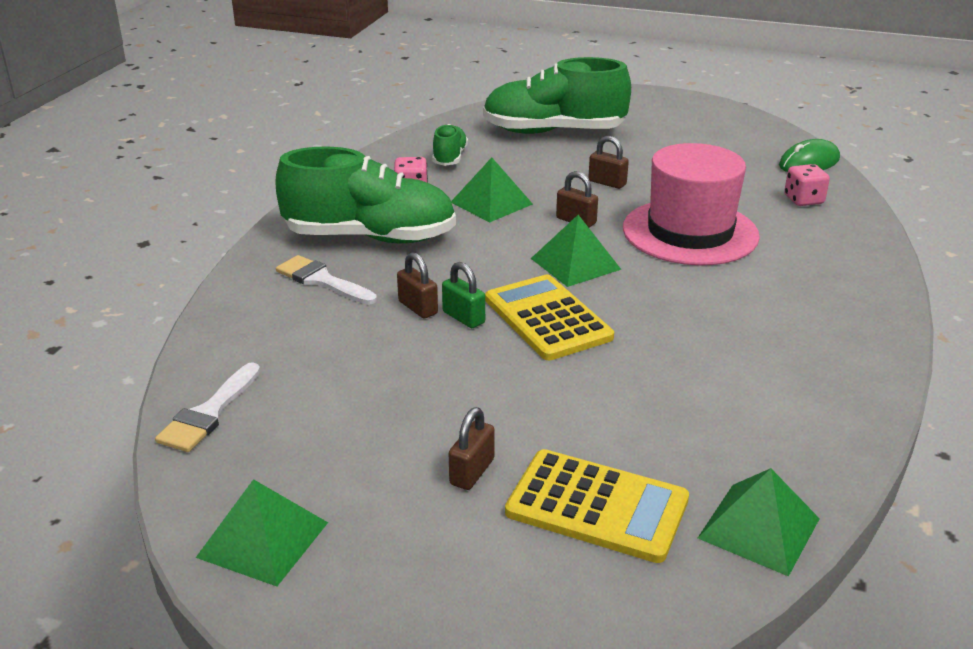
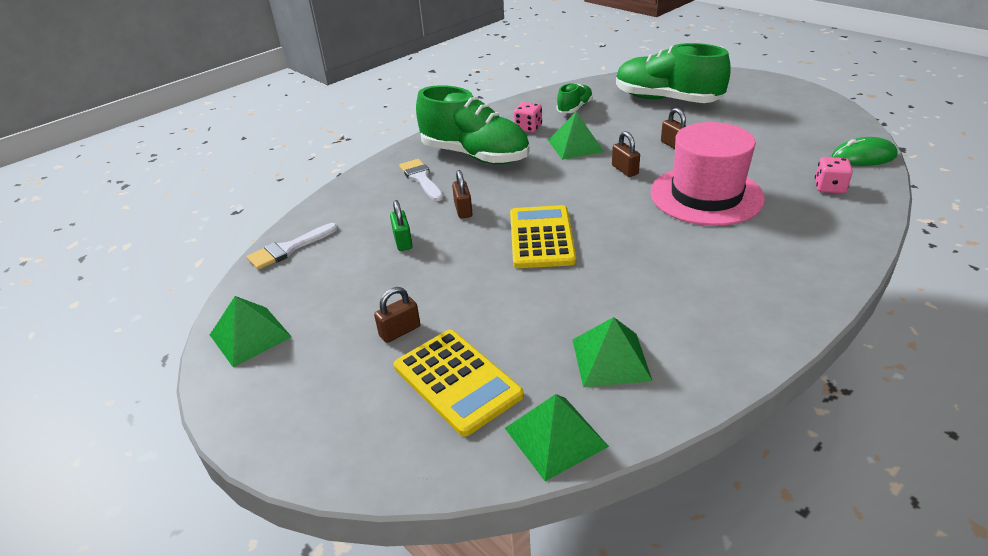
camera: 30 degrees right, 5 degrees up
(463, 317) = (486, 223): green padlock -> green padlock (403, 241)
(575, 264) = (596, 202): green pyramid -> green pyramid (610, 359)

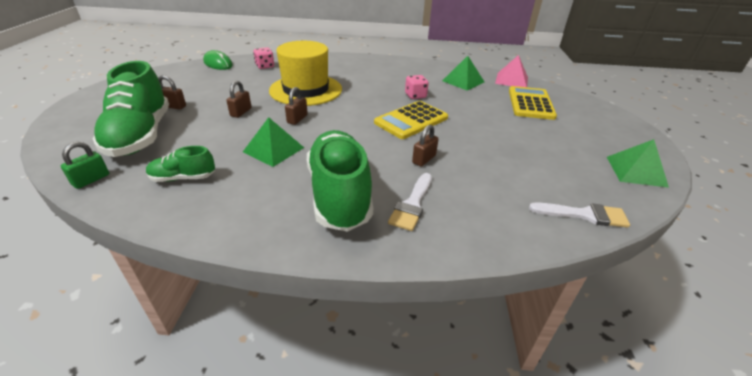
camera: 135 degrees left, 0 degrees up
(400, 331) = (539, 128): brown padlock -> brown padlock (173, 106)
(403, 241) = (490, 165): green padlock -> green padlock (91, 180)
(528, 128) = (253, 188): pink dice -> pink dice (415, 96)
(555, 437) = (511, 80): green pyramid -> pink pyramid
(706, 195) = (306, 90): pink hat -> yellow hat

